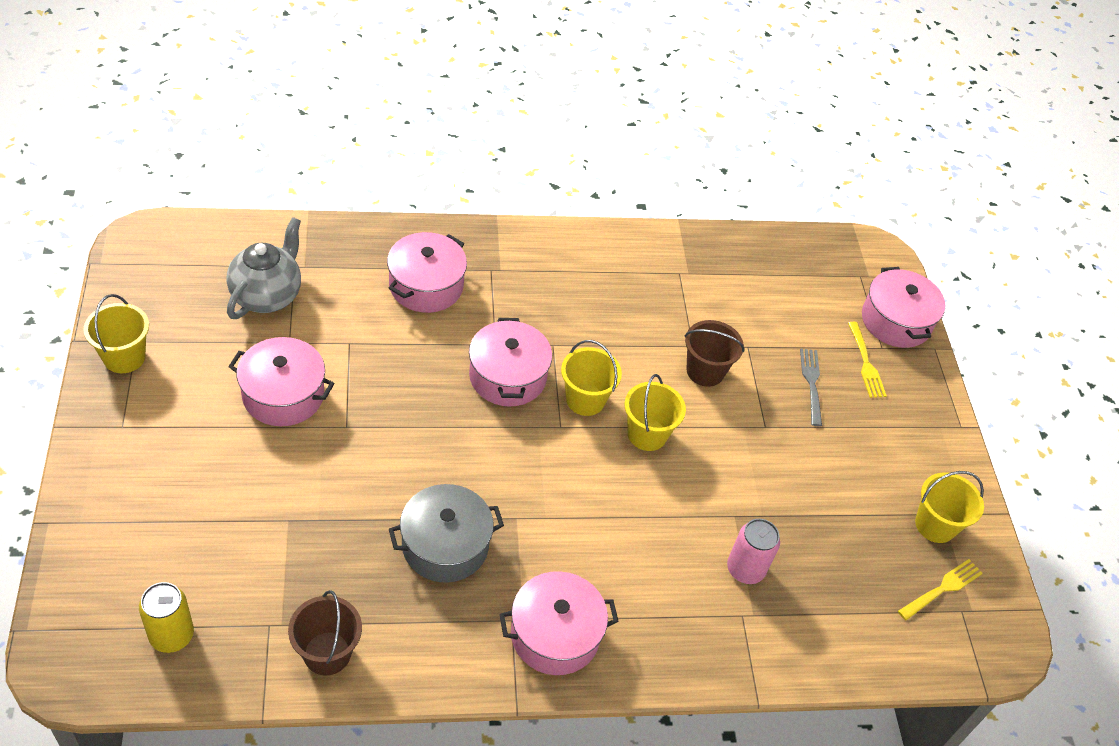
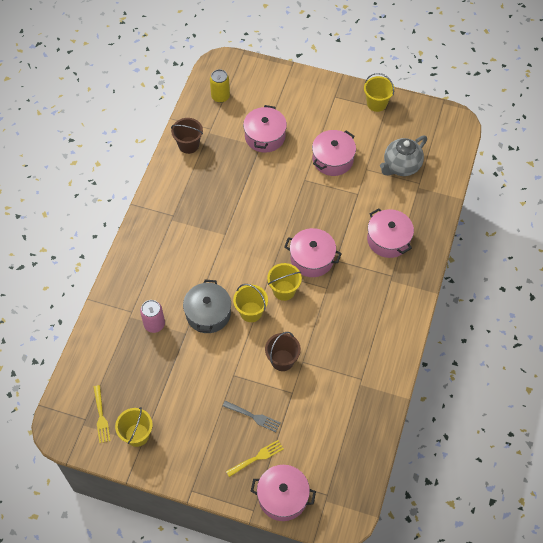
camera: 120 degrees right, 10 degrees up
(267, 296) = (401, 166): grey teapot -> grey teapot turned 90 degrees clockwise
(445, 545) = (222, 201): grey pot -> grey pot (208, 313)
(555, 635) = (158, 229): pink pot -> pink pot (265, 136)
(865, 363) = (257, 458): yellow fork -> yellow fork turned 135 degrees clockwise

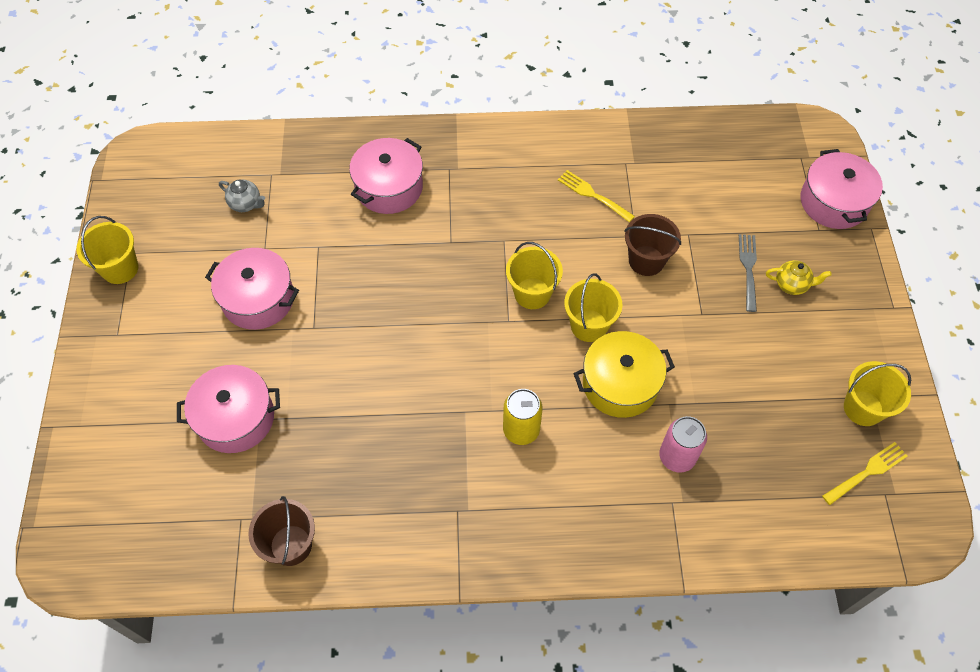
camera: 110 degrees left, 0 degrees up
(208, 313) = (620, 384): grey pot -> yellow pot
(220, 96) = (156, 530): yellow can -> yellow can (521, 430)
(232, 437) = (792, 285): none -> yellow teapot
(257, 458) = (802, 246): yellow fork -> yellow fork (593, 195)
(312, 259) = (461, 273): pink pot -> none
(401, 166) = (246, 204): grey teapot -> grey teapot, size x0.52

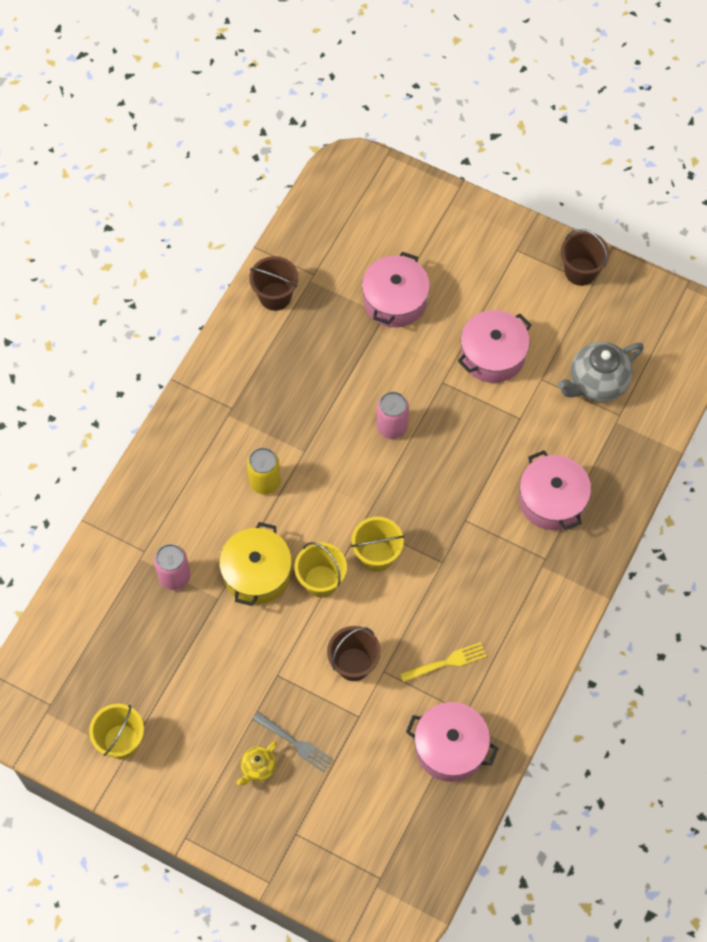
camera: 120 degrees right, 5 degrees up
(120, 268) = (580, 271): yellow bucket -> brown bucket
(246, 204) = (596, 383): grey teapot -> grey teapot, size x1.91
(389, 347) = (392, 427): none -> pink can
(834, 202) = (315, 870): pink pot -> pink pot (450, 747)
(867, 472) = (74, 704): yellow fork -> none

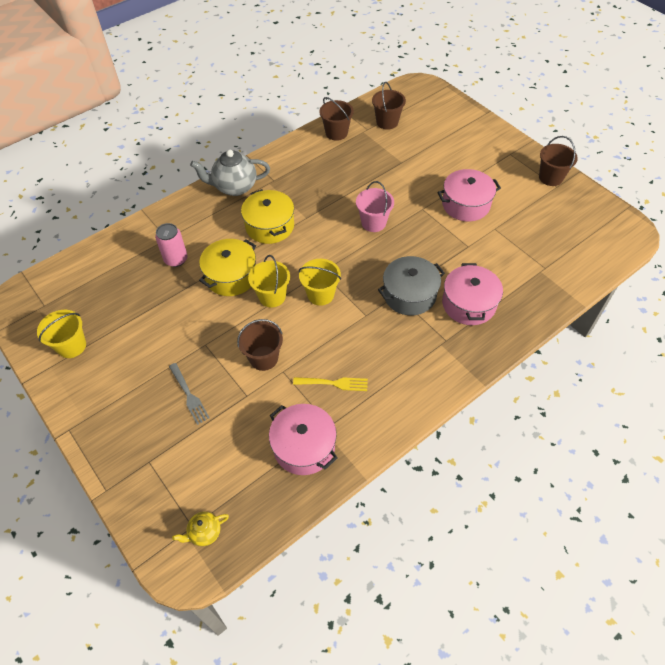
camera: 25 degrees right, 10 degrees down
(258, 768) = (152, 402): yellow teapot -> yellow teapot (205, 533)
(265, 482) = (270, 226): yellow can -> yellow pot
(334, 252) = (387, 122): none -> brown bucket
(392, 427) = (373, 223): pink can -> pink bucket
(395, 300) = (413, 156): pink pot -> none
(479, 514) = (409, 294): none -> grey pot
(596, 383) = (535, 243): grey teapot -> grey teapot (234, 187)

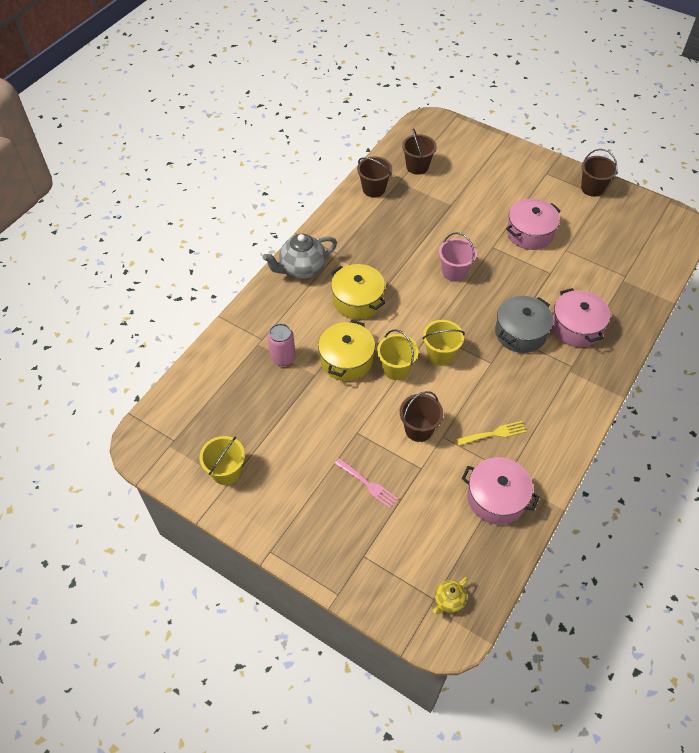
camera: 20 degrees left, 0 degrees up
(189, 395) = (367, 484): grey fork -> pink fork

